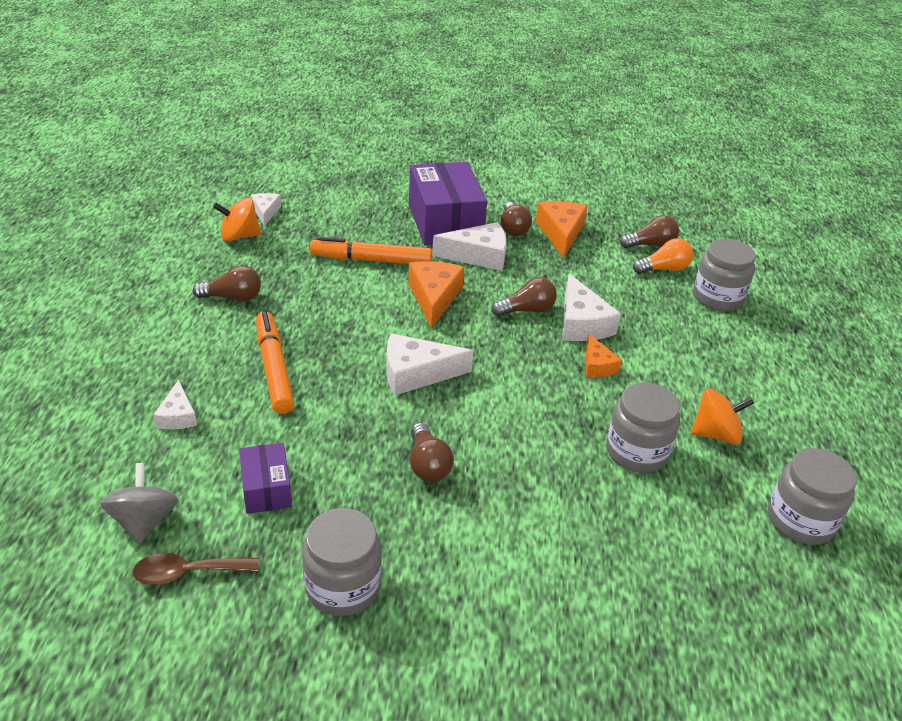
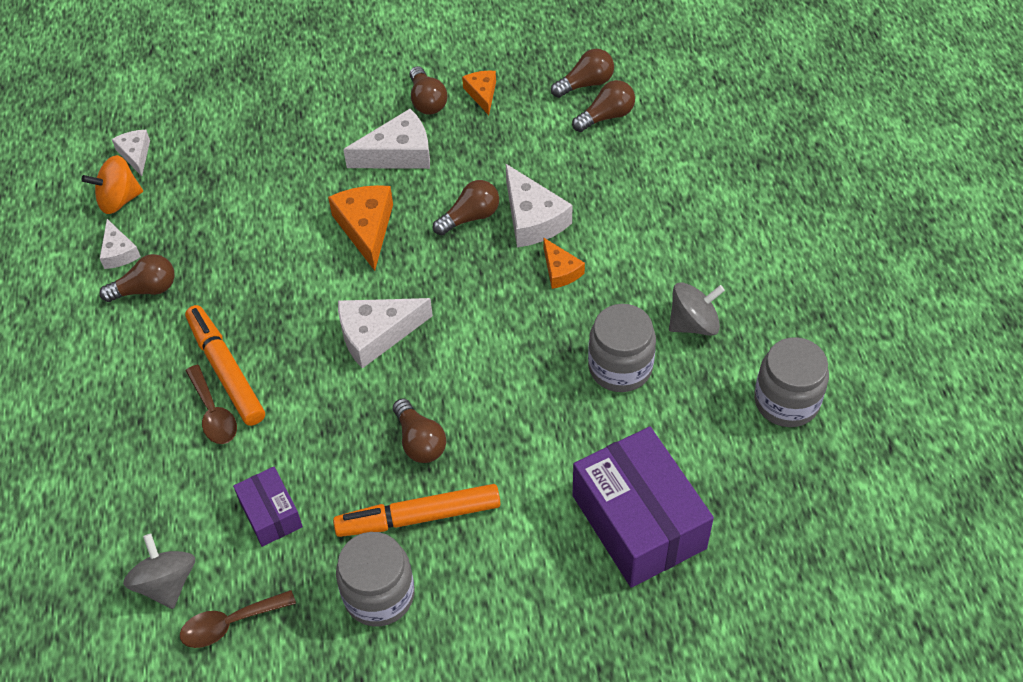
camera: 10 degrees left, 15 degrees up
(177, 416) = (149, 457): white cheese -> white cheese (119, 252)
(249, 397) = (213, 413): none -> brown spoon
(371, 260) = (281, 194): orange marker -> orange marker (419, 517)
(445, 222) = (347, 113): purple box -> purple box (638, 522)
(561, 233) = (482, 94): orange cheese -> orange cheese, size x0.59
(663, 269) = (606, 116): orange light bulb -> brown light bulb
(715, 434) = (693, 324): orange spinning top -> grey spinning top
(717, 297) = (670, 142): grey jar -> none

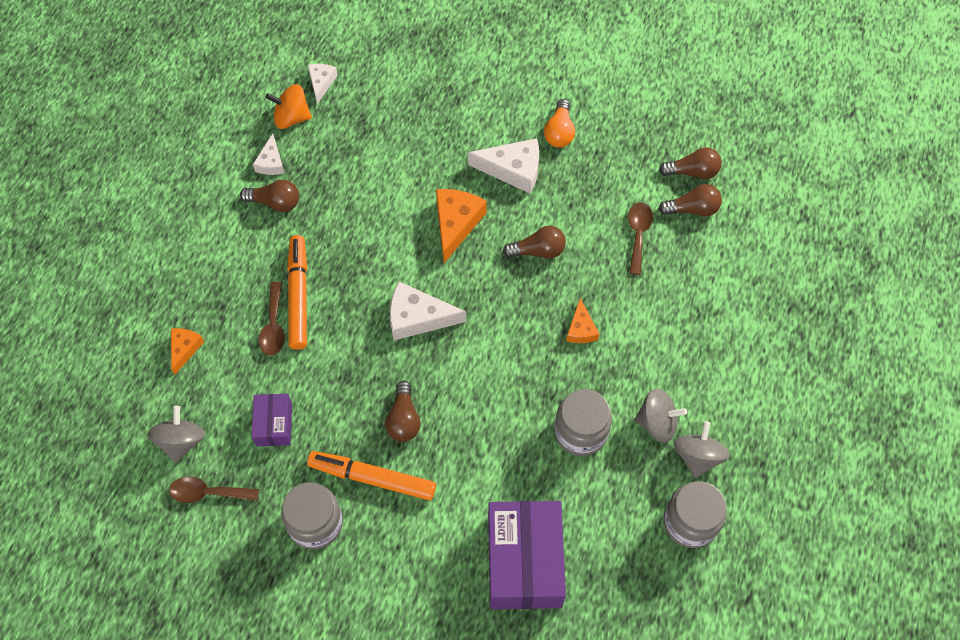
camera: 25 degrees right, 10 degrees up
(427, 101) = (559, 132): brown light bulb -> orange light bulb
(482, 94) = (605, 144): orange cheese -> orange cheese (185, 349)
(532, 219) = (584, 274): white cheese -> none
(565, 160) = (638, 234): none -> brown spoon
(754, 337) = (697, 456): none -> grey spinning top

